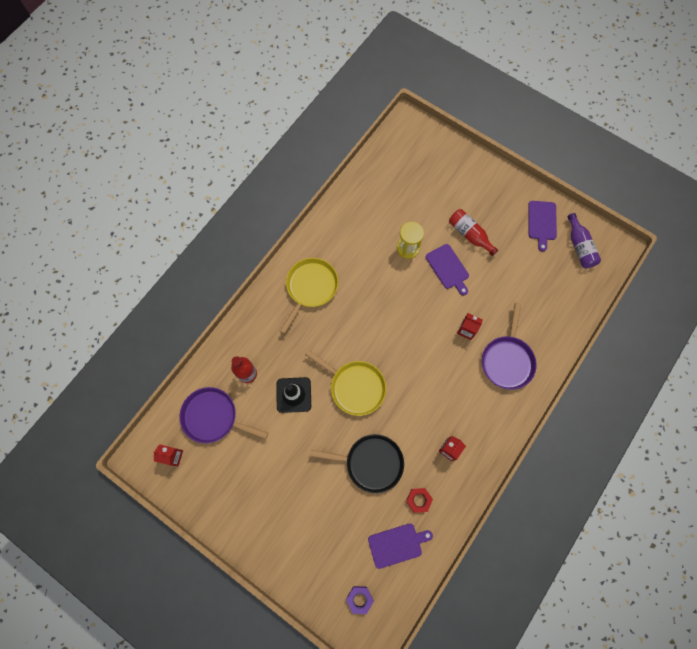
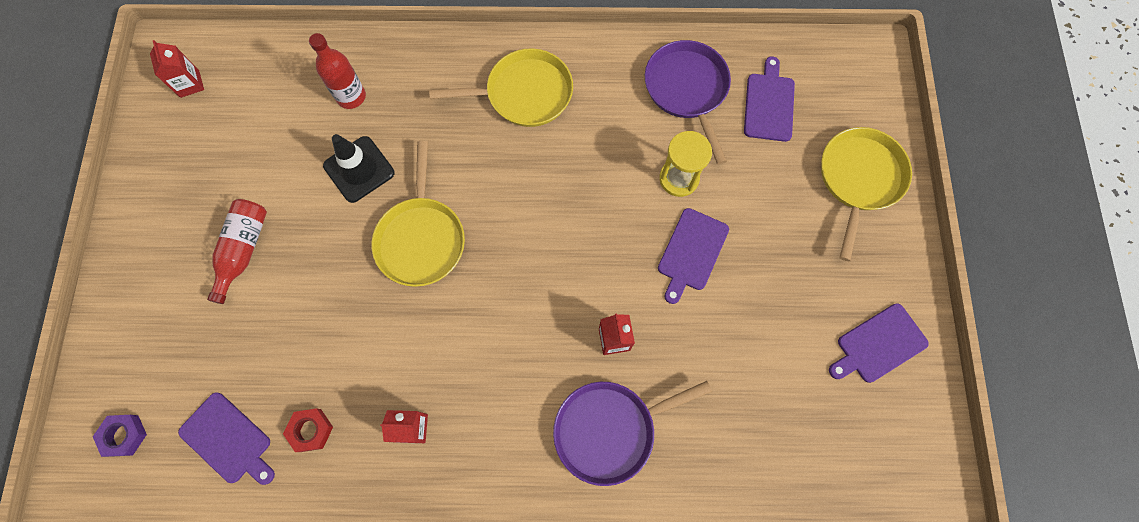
camera: 55 degrees right, 0 degrees up
(213, 417) = (268, 95): purple pan -> purple pan (687, 90)
(370, 463) = (325, 329): black pan -> none
(399, 183) = (769, 104): none -> purple cutting board
(462, 173) = (859, 179): none -> yellow pan
(469, 235) = (769, 250): red bottle -> red bottle (243, 250)
(579, 246) = (886, 430): purple bottle -> none

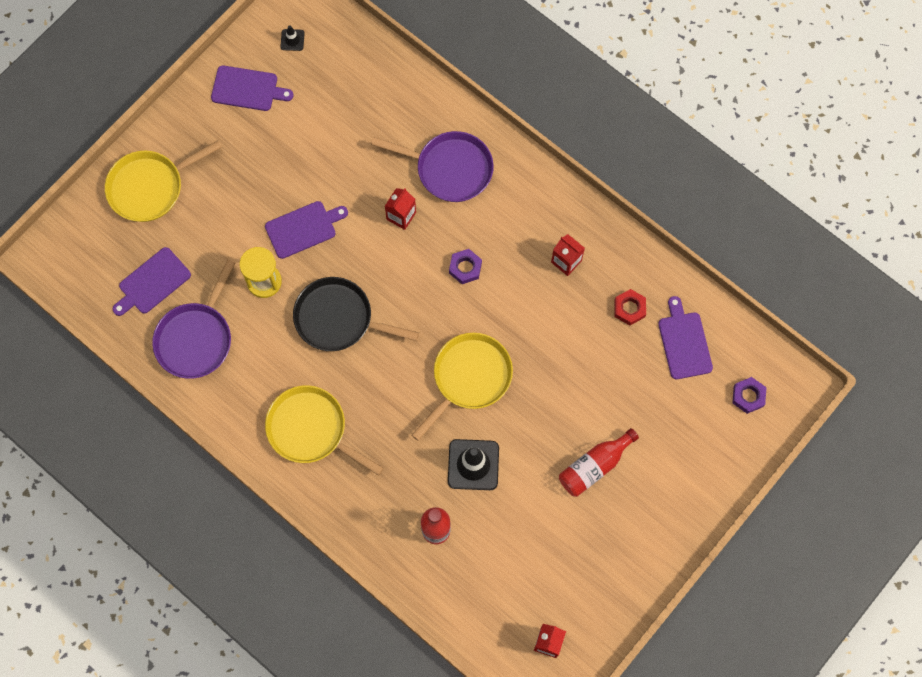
camera: 140 degrees left, 0 degrees up
(509, 338) = (465, 268): none -> purple nut
(584, 198) = (338, 318): none -> black pan
(893, 437) = (292, 40): none -> black traffic cone

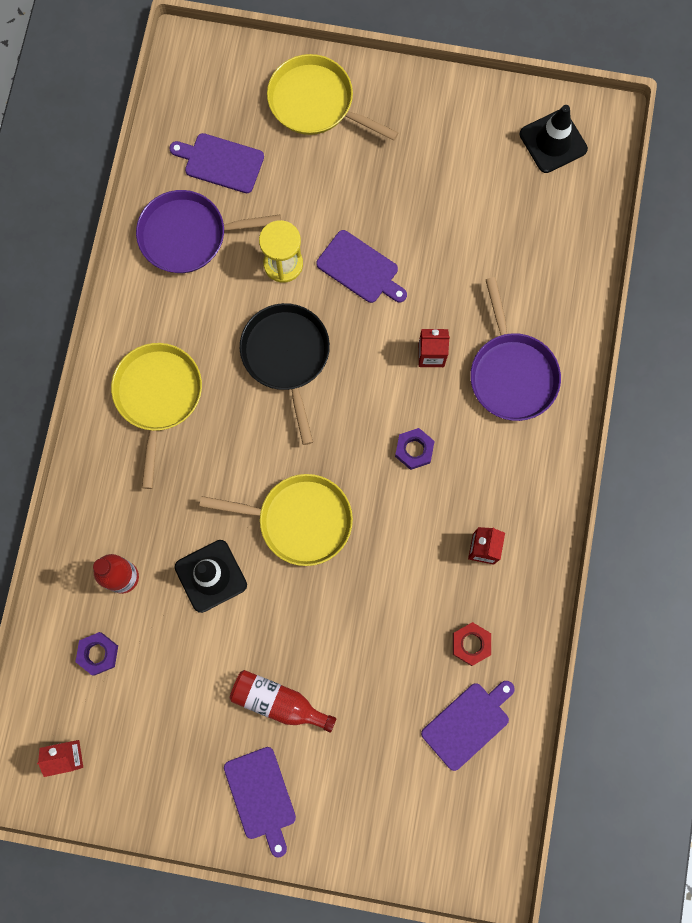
camera: 60 degrees right, 5 degrees up
(247, 89) = (473, 131): purple cutting board -> purple cutting board (261, 796)
(292, 40) = (553, 141): black traffic cone -> black traffic cone, size x2.02
(748, 396) = (448, 826): purple nut -> purple nut (98, 654)

